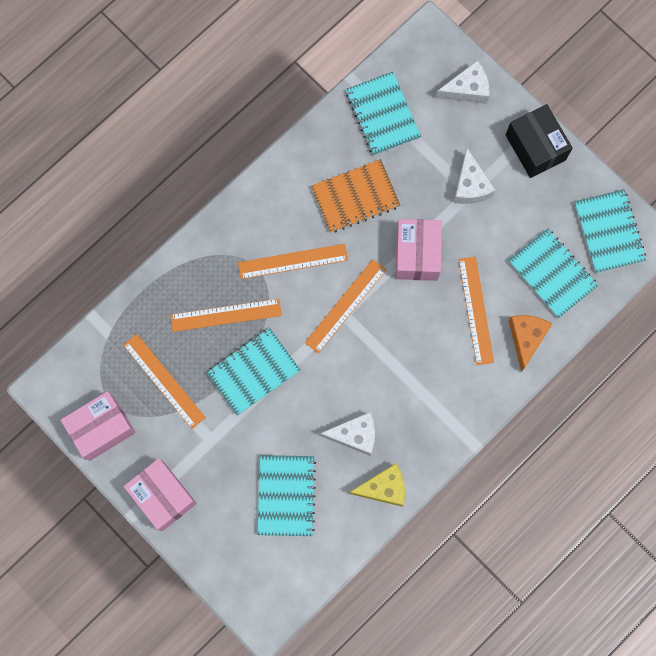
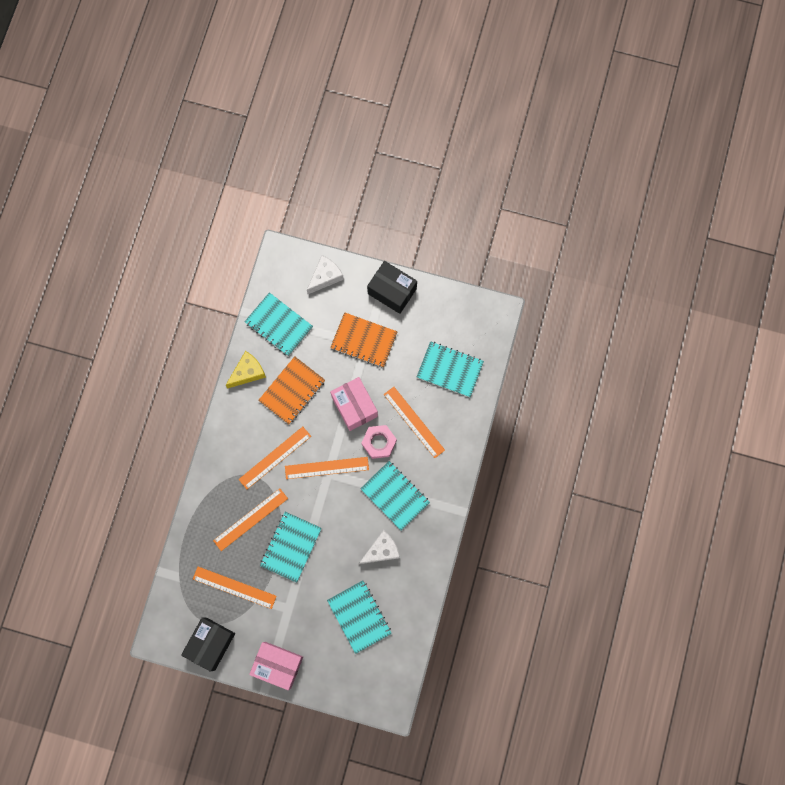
camera: 30 degrees left, 0 degrees up
(101, 428) = (210, 644): pink box -> black box
(345, 305) = (326, 467): orange ruler -> orange ruler turned 75 degrees clockwise
(383, 488) = (420, 574): yellow cheese -> yellow cheese (248, 372)
(422, 311) = (379, 442): none -> pink nut
(470, 185) = (364, 340): white cheese -> orange notebook
(526, 338) = (457, 422): orange cheese -> none
(609, 232) = (471, 321): turquoise notebook -> turquoise notebook (395, 495)

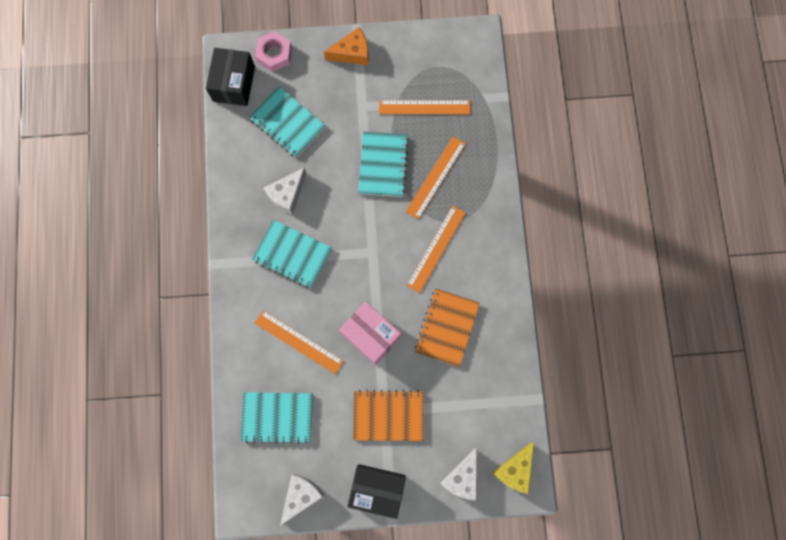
camera: 160 degrees right, 0 degrees up
(210, 644) = (425, 49): black box -> black box (234, 84)
(248, 372) = (504, 330): yellow cheese -> yellow cheese (515, 470)
(278, 665) = (352, 53): pink box -> orange cheese
(279, 325) = (492, 398): turquoise notebook -> none
(326, 467) = (376, 258): orange ruler -> none
(379, 442) = (329, 305): pink nut -> pink nut (274, 54)
(450, 306) = (301, 495): none -> white cheese

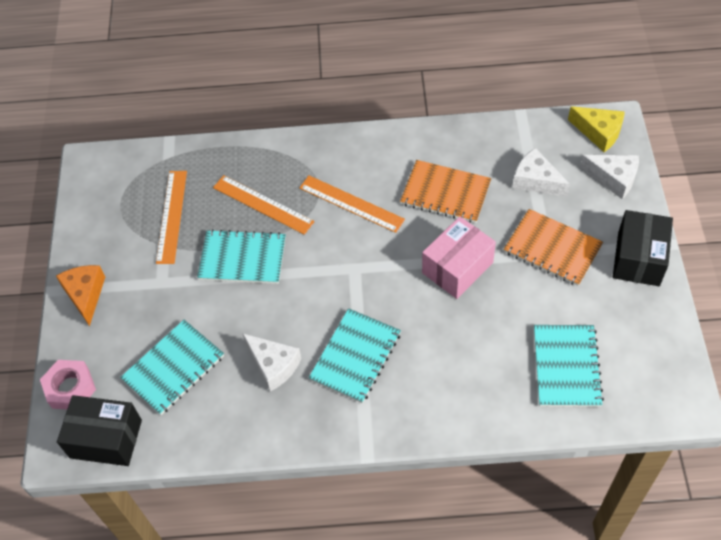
camera: 85 degrees left, 20 degrees down
(298, 342) = (469, 346): orange ruler -> none
(301, 495) = (658, 337): white cheese -> white cheese (535, 181)
(388, 415) = (552, 249): orange notebook -> orange notebook turned 60 degrees counterclockwise

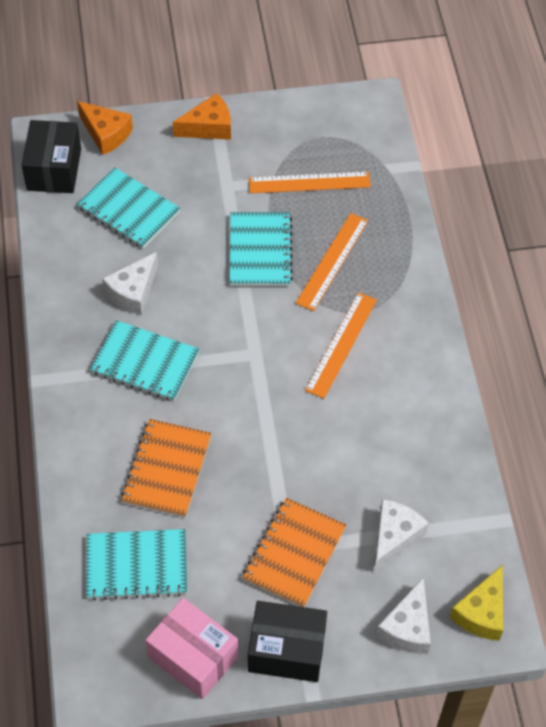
camera: 80 degrees right, 0 degrees up
(70, 388) = (106, 134): pink nut -> orange cheese
(445, 193) = (365, 439): orange notebook -> orange notebook (167, 469)
(457, 268) = (261, 454): pink box -> pink box (193, 657)

